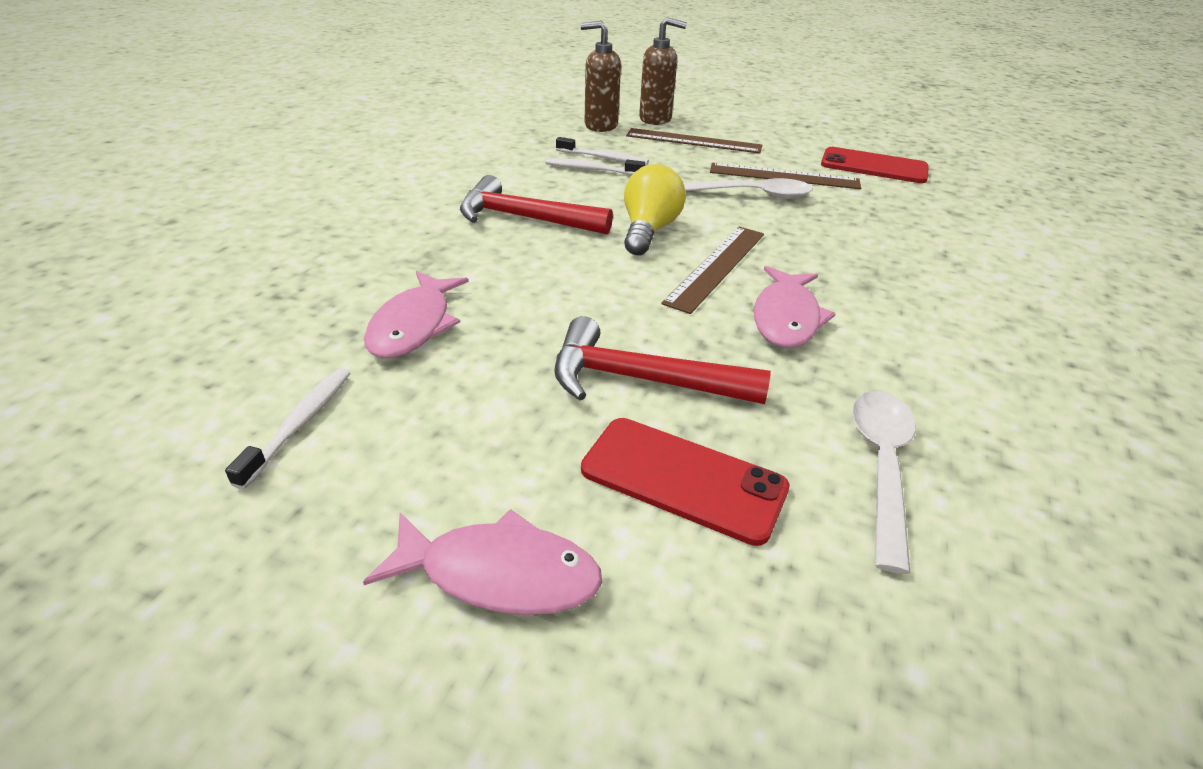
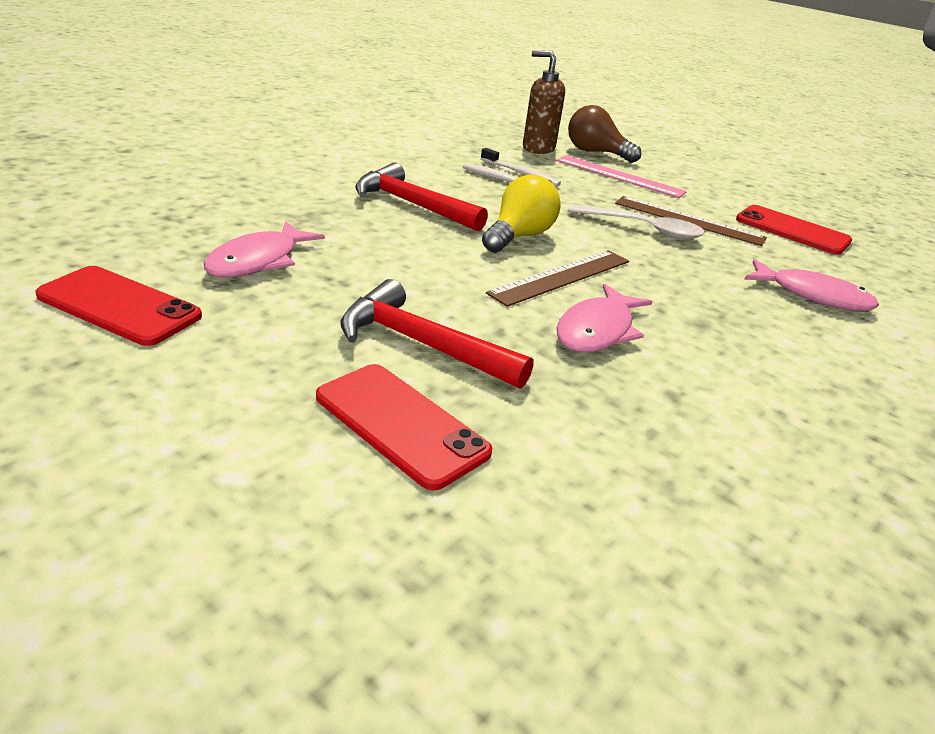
camera: 15 degrees right, 5 degrees down
(300, 424) = (119, 306): white toothbrush -> red phone
(499, 574) = (194, 446): pink fish -> pink fish (813, 295)
(655, 119) = (595, 153): brown soap dispenser -> brown light bulb
(693, 141) = (619, 176): brown ruler -> pink ruler
(881, 466) = (596, 465): white spoon -> none

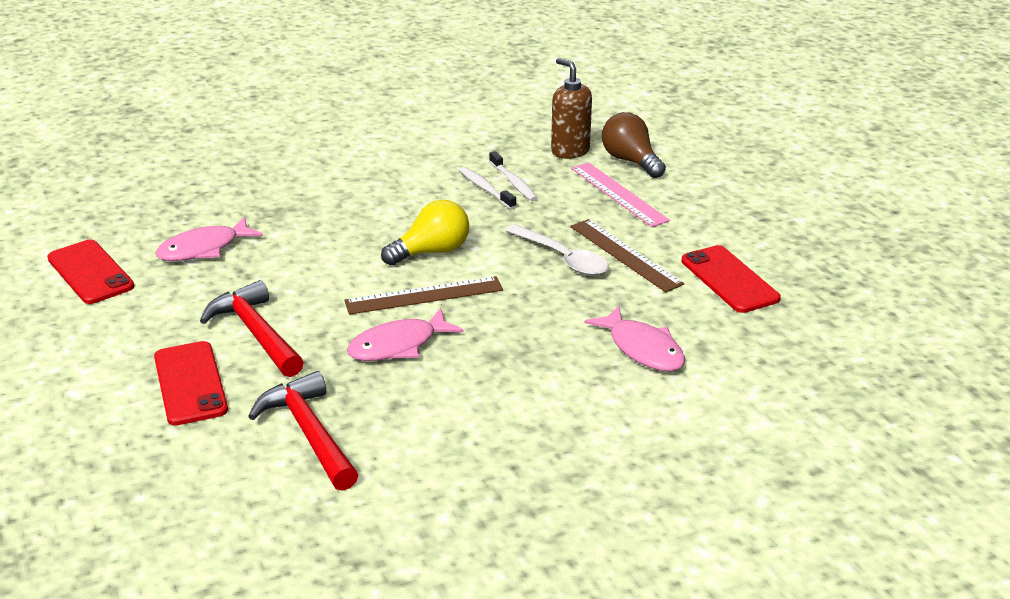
camera: 30 degrees right, 0 degrees up
(413, 205) = (372, 209): red hammer -> red hammer (309, 433)

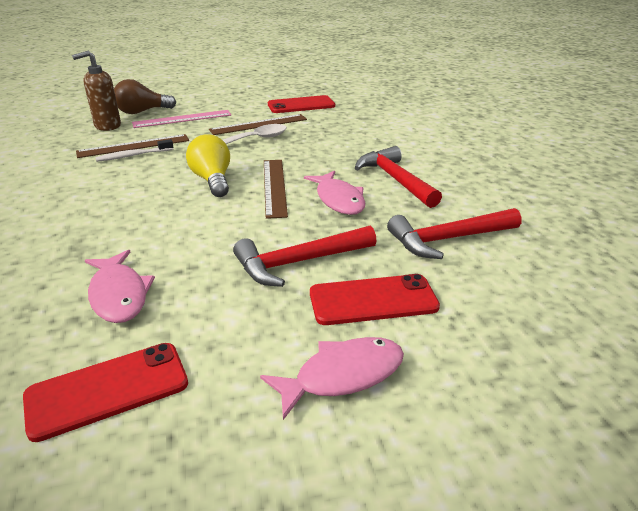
camera: 80 degrees left, 0 degrees up
(466, 387) = (395, 180): none -> red hammer
(513, 182) = (134, 146): white toothbrush -> brown ruler
(642, 349) = (363, 130): pink fish -> pink fish (342, 376)

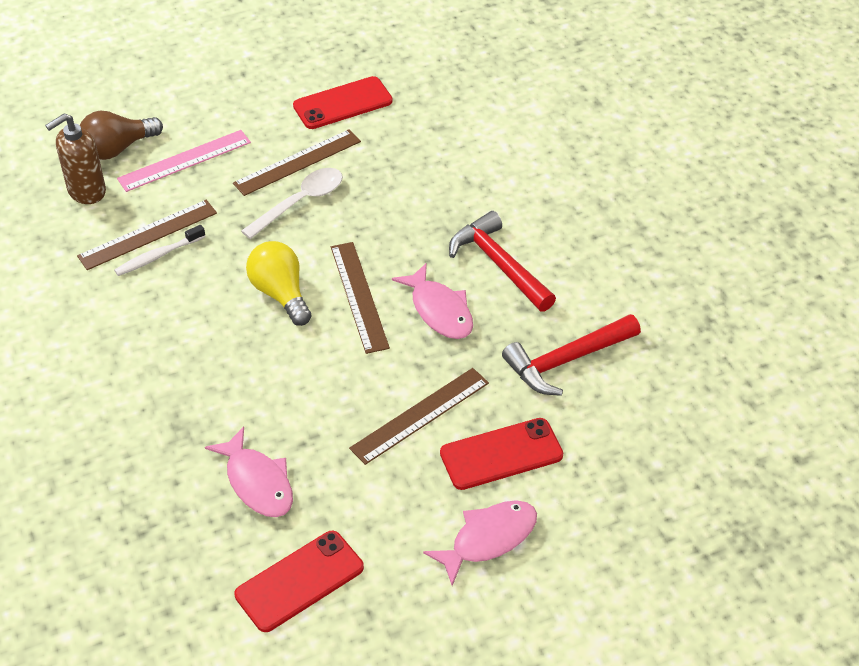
camera: 10 degrees left, 15 degrees up
(299, 262) = (420, 415): red hammer -> brown ruler

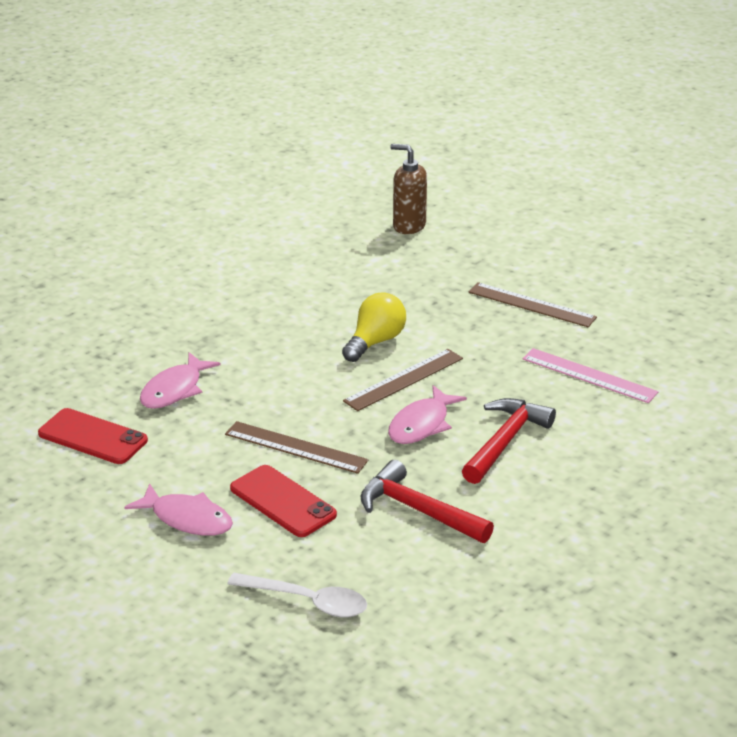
camera: 65 degrees right, 15 degrees down
(117, 149) = (466, 223): brown light bulb -> none
(148, 235) = (387, 265): brown ruler -> none
(158, 256) = (368, 276): white toothbrush -> none
(184, 160) = (482, 254): pink ruler -> pink ruler (589, 375)
(300, 202) = (486, 320): white spoon -> white spoon (307, 601)
(342, 103) = (626, 305): red phone -> none

